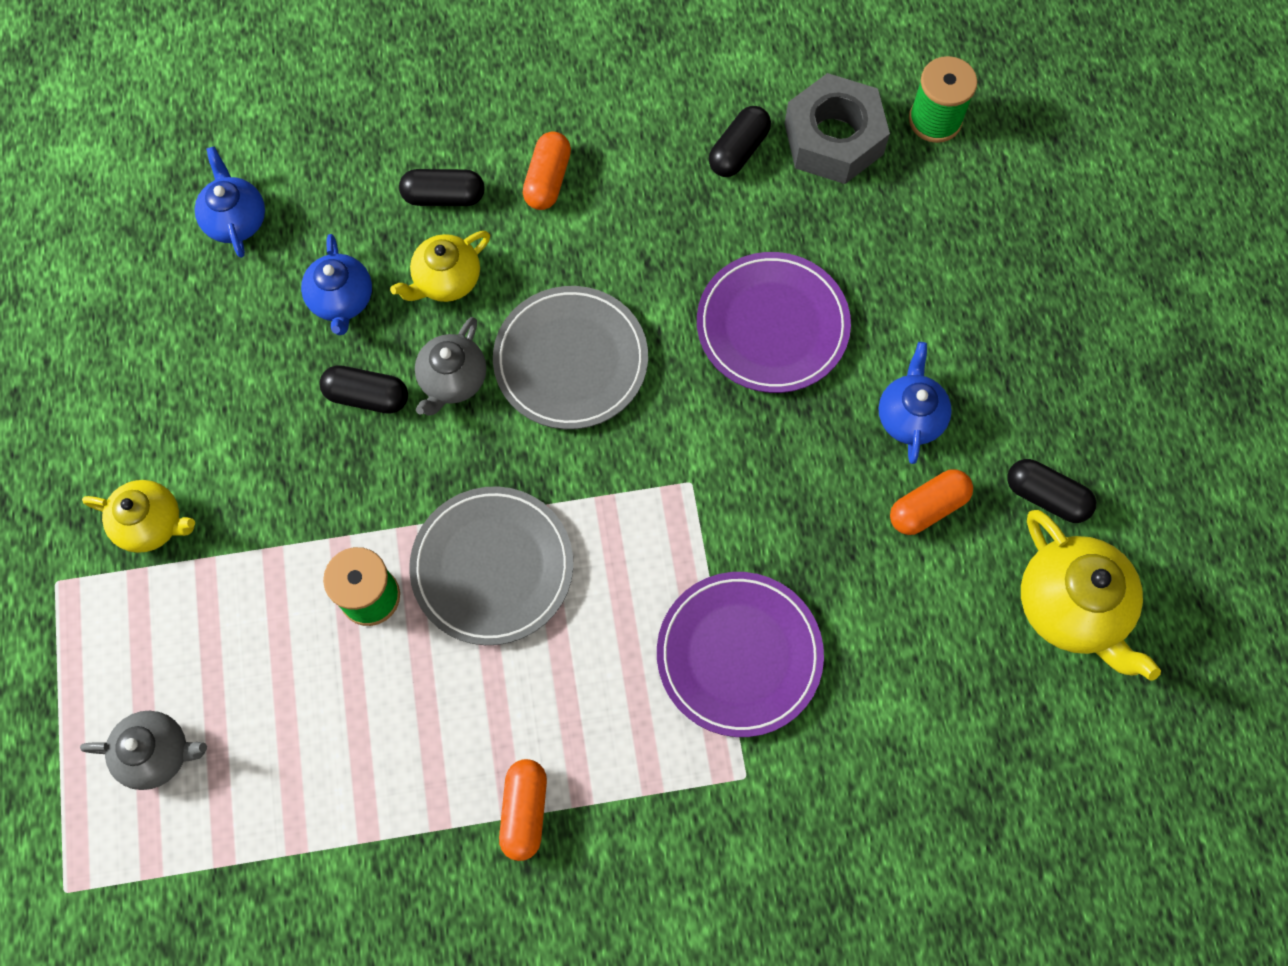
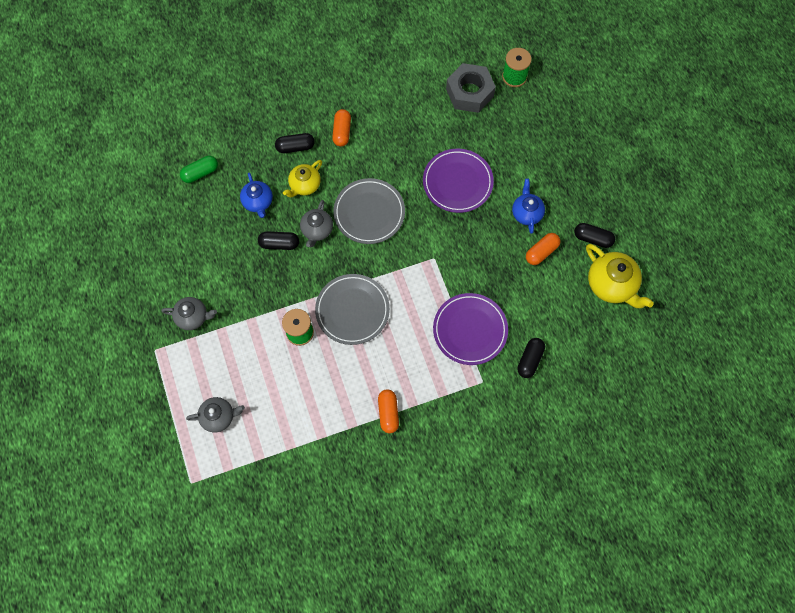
camera: 10 degrees left, 0 degrees up
(151, 524) = (193, 317): yellow teapot -> grey teapot
(236, 220) = (200, 173): blue teapot -> green capsule
(738, 151) = (427, 105): black capsule -> black capsule (530, 360)

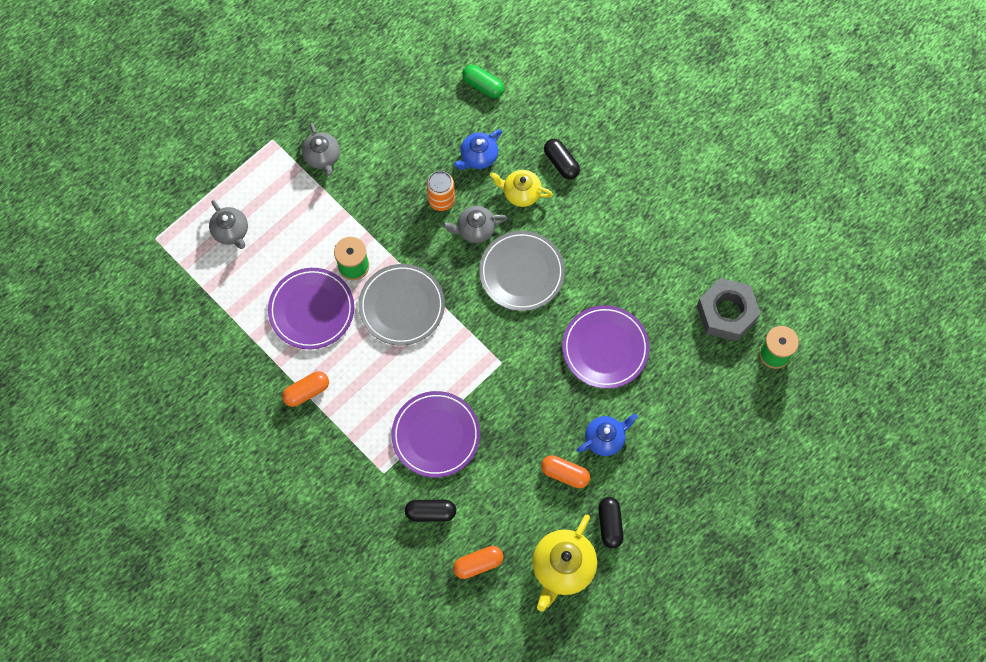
camera: 65 degrees right, 0 degrees up
(279, 244) = (441, 200): black capsule -> orange can
(321, 380) = (311, 310): none -> purple plate
(342, 132) = (604, 201): orange capsule -> orange capsule (478, 564)

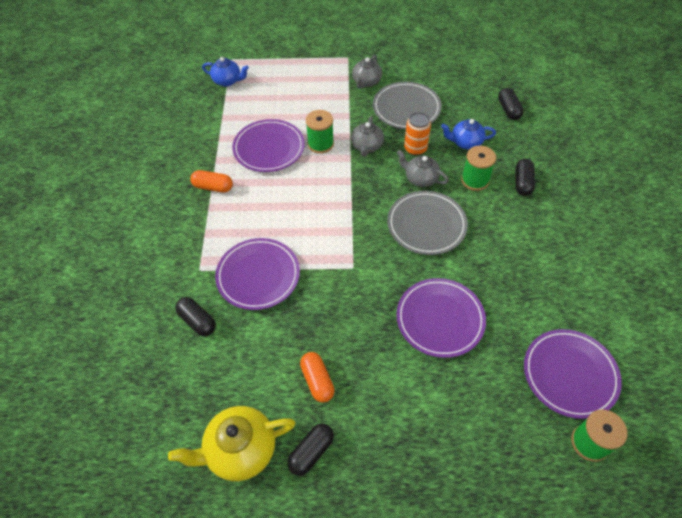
camera: 45 degrees right, 15 degrees down
(231, 231) = (273, 82): grey teapot -> grey teapot (367, 146)
(402, 306) = (324, 185): grey plate -> grey plate (406, 108)
(478, 564) = (186, 386): orange capsule -> none
(483, 86) = (508, 110): green capsule -> black capsule
(521, 193) = (475, 180): yellow teapot -> green spool
(605, 438) = (375, 382): blue teapot -> blue teapot (227, 81)
(726, 313) = (569, 374): grey nut -> purple plate

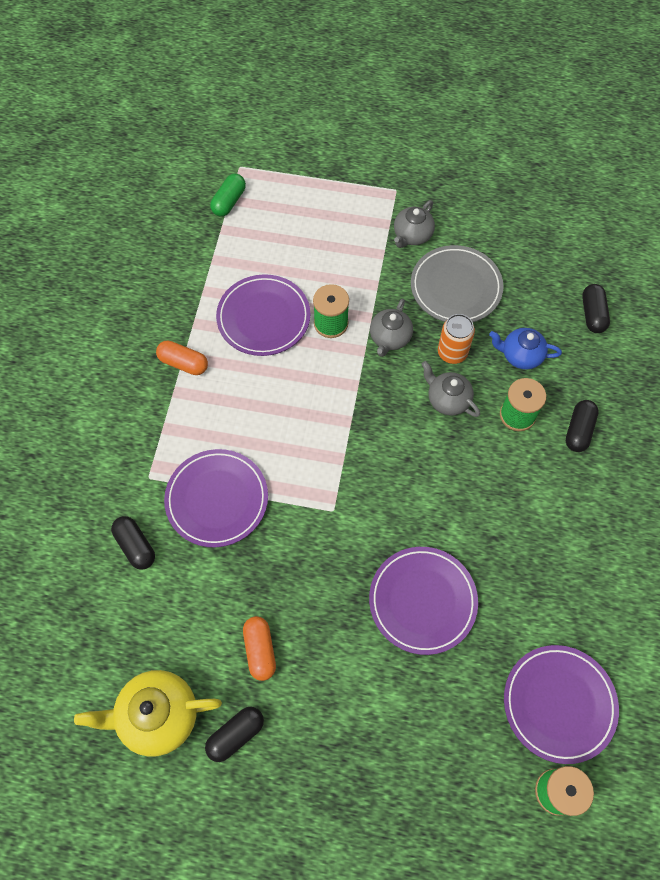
camera: 10 degrees right, 10 degrees up
(227, 81) = (229, 201): blue teapot -> green capsule
(426, 225) = (438, 468): grey plate -> none

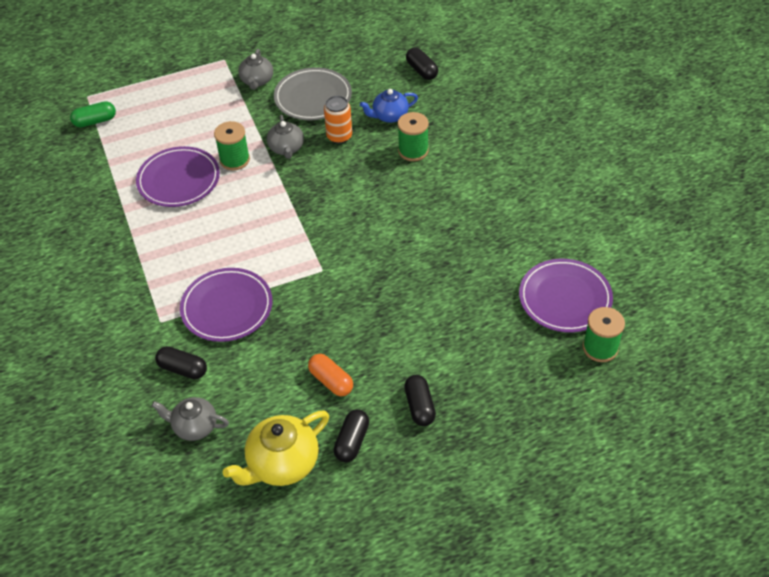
camera: 30 degrees left, 15 degrees down
(183, 363) = (134, 237): orange capsule -> none
(229, 201) = (95, 121): green capsule -> green capsule turned 75 degrees clockwise
(422, 601) = (428, 289): purple plate -> none
(447, 399) = (357, 165): grey teapot -> grey teapot (194, 426)
(578, 430) = (462, 140): black capsule -> black capsule (419, 406)

